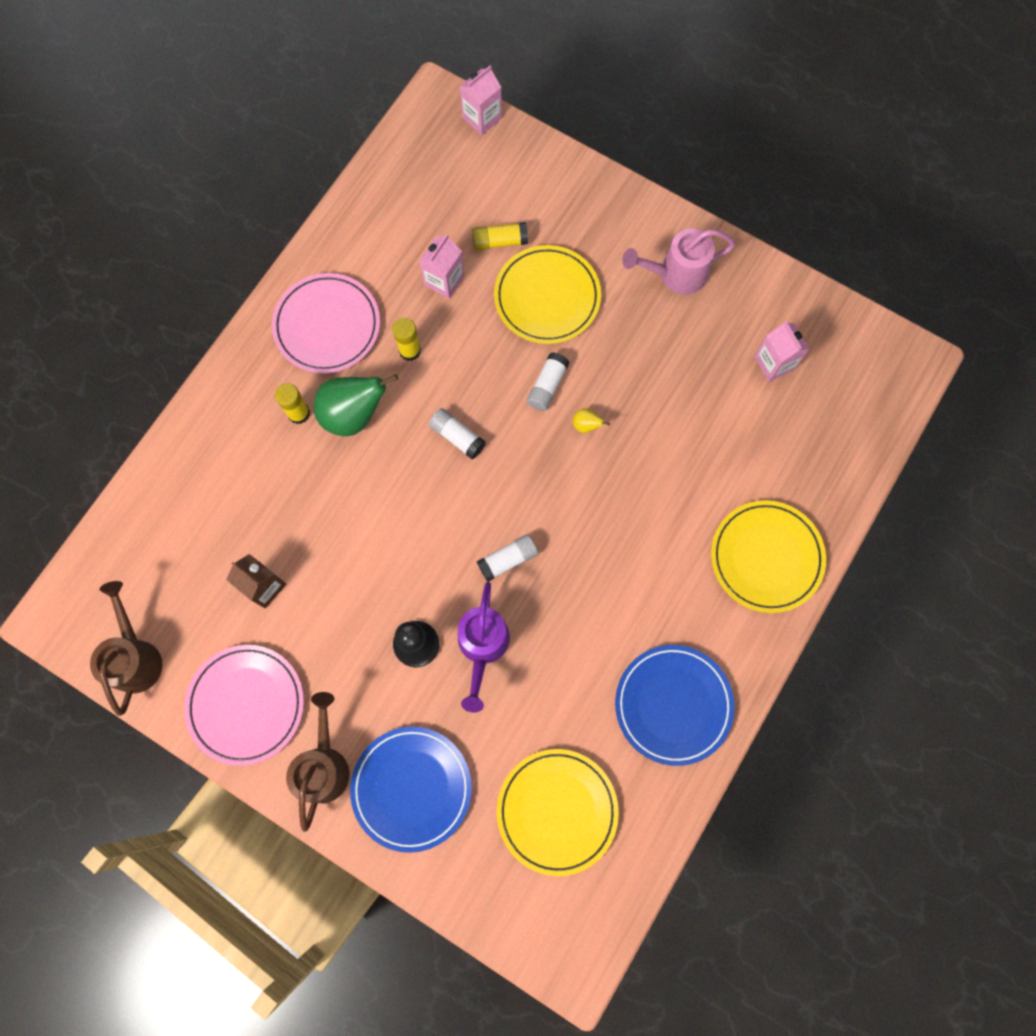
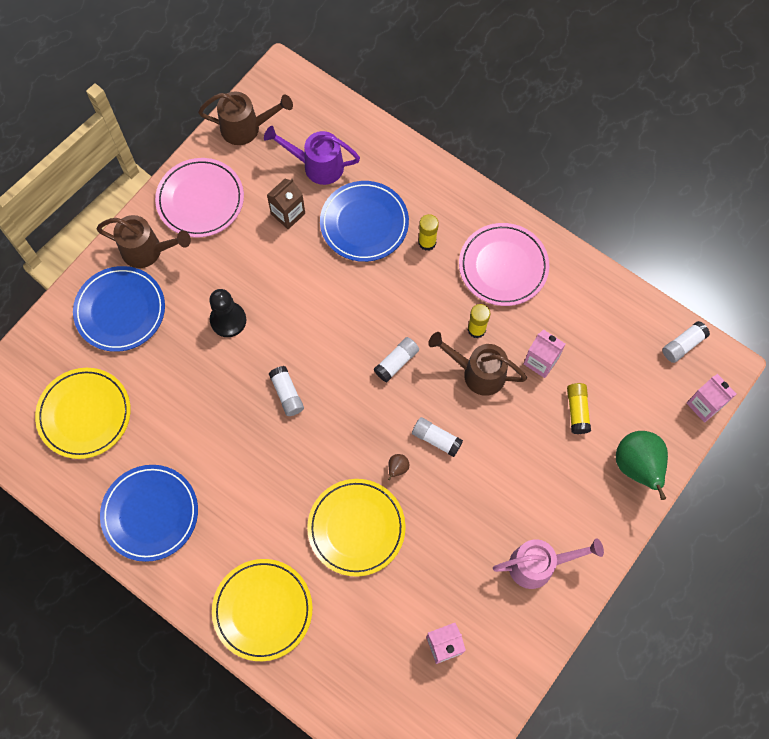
camera: 95 degrees right, 5 degrees down
(275, 490) = (364, 223): none -> blue plate
(354, 415) = (422, 283): green pear -> green pear (637, 466)
(414, 138) = (683, 345): none -> white glue stick
(463, 346) = (478, 373): none -> brown watering can
(482, 646) = (219, 369): purple watering can -> purple watering can (317, 166)
(547, 297) = (520, 447): yellow plate -> yellow plate (356, 528)
(586, 425) = (397, 468): yellow pear -> brown pear
(676, 274) = (538, 565): pink watering can -> pink watering can turned 90 degrees clockwise

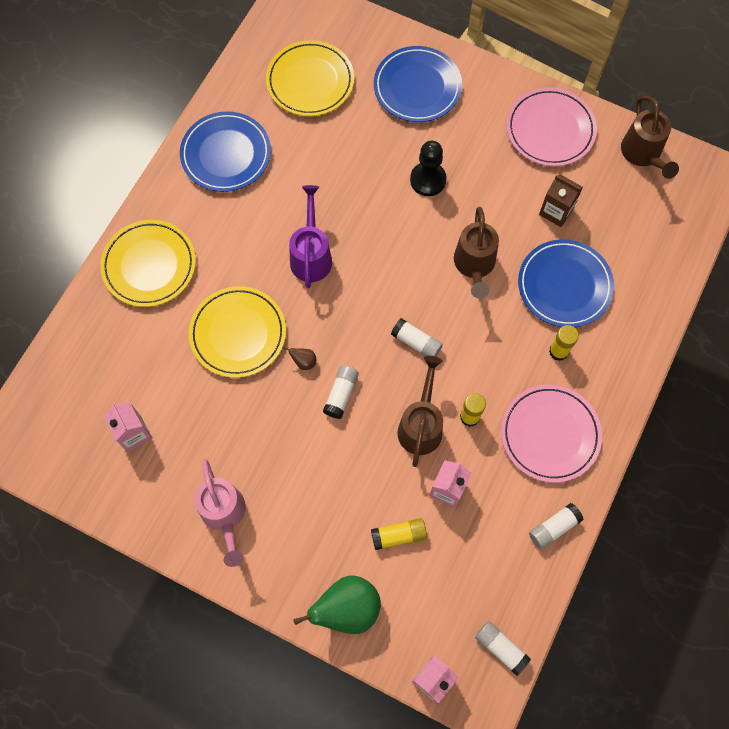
camera: 80 degrees right, 0 degrees up
(147, 251) = (483, 96): brown watering can -> brown watering can (474, 265)
(287, 394) = (362, 246): white glue stick -> white glue stick (553, 528)
(317, 166) = (619, 228): purple watering can -> purple watering can (311, 255)

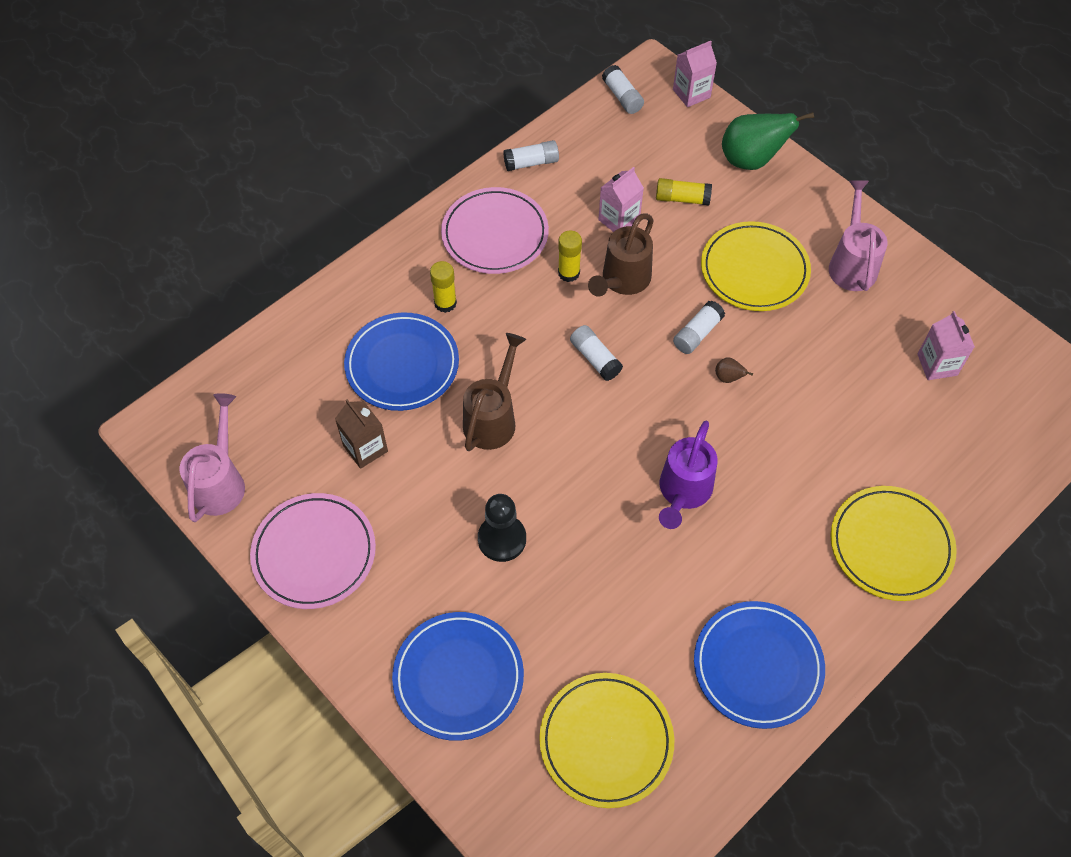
camera: 160 degrees left, 10 degrees down
(238, 333) = (796, 430): yellow plate -> yellow plate (754, 270)
(642, 154) = (220, 482): brown watering can -> pink watering can

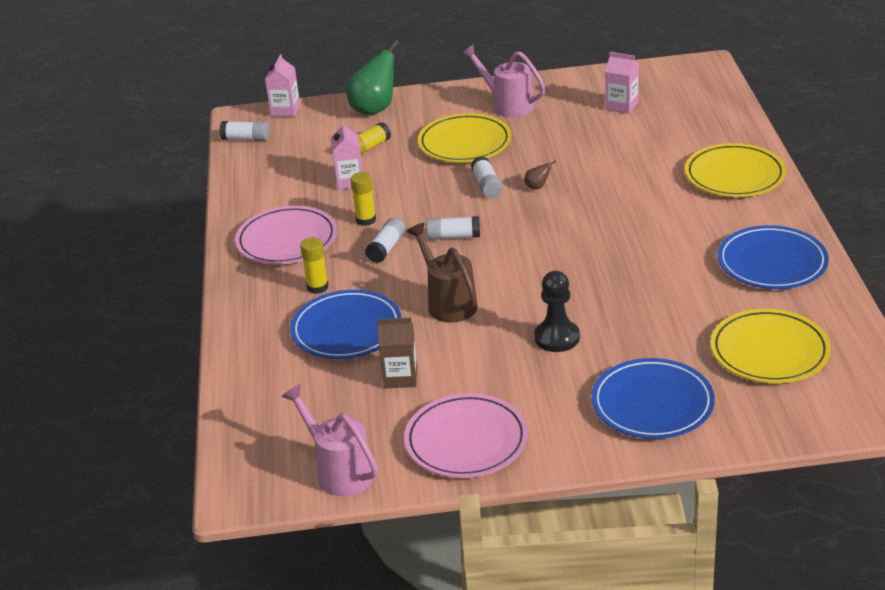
camera: 50 degrees left, 25 degrees down
(531, 163) = (246, 199): white glue stick -> white glue stick (386, 248)
(622, 280) = (403, 199): brown watering can -> none
(683, 492) = (606, 241): purple watering can -> none

